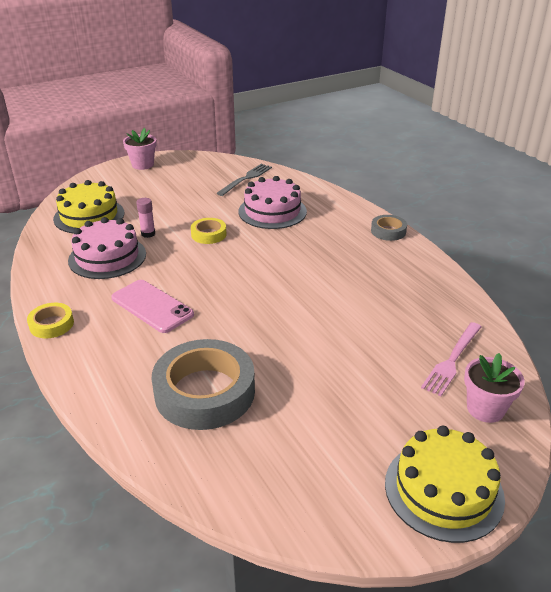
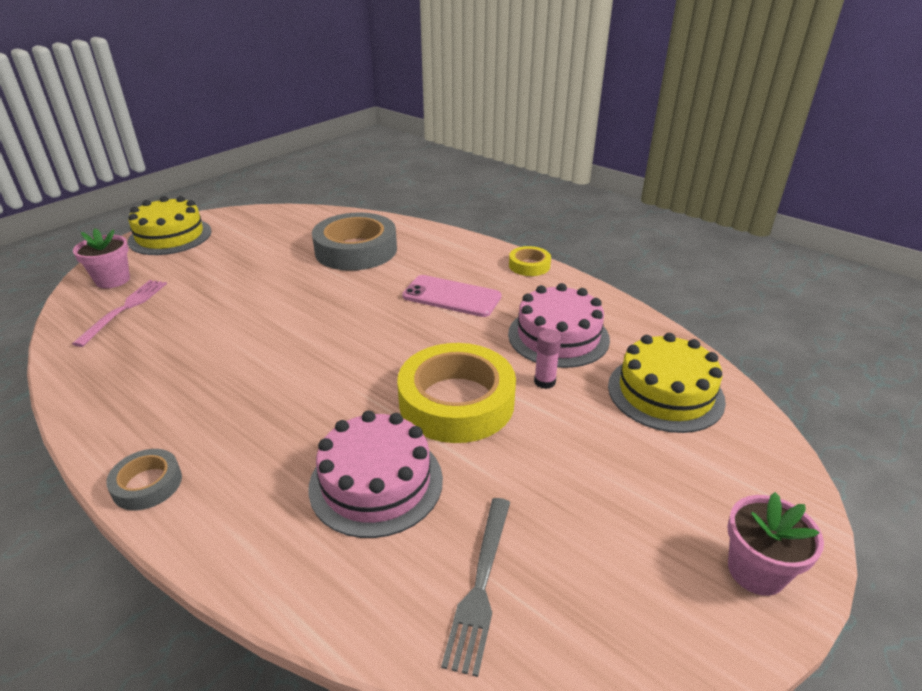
camera: 160 degrees right, 0 degrees up
(208, 234) = (456, 402): yellow tape -> yellow tape, size x2.06

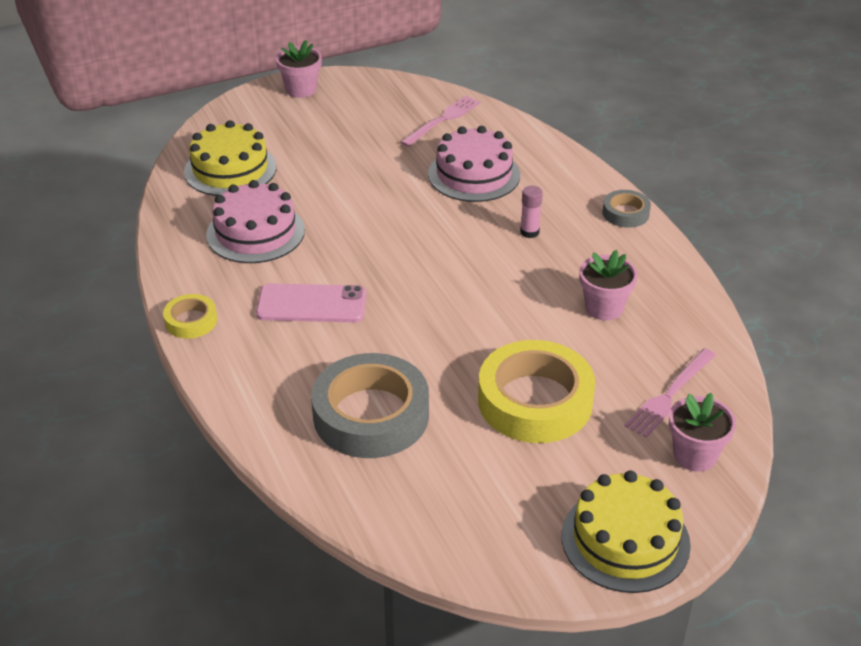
camera: 155 degrees left, 5 degrees up
(181, 359) = (604, 308): none -> pink flower pot
(451, 296) = (311, 304): pink phone -> pink phone turned 45 degrees counterclockwise
(456, 402) = (386, 206): yellow tape -> yellow tape (535, 401)
(480, 585) = (443, 120): grey fork -> pink fork
(544, 382) = (307, 201): pink glue stick -> pink glue stick (529, 232)

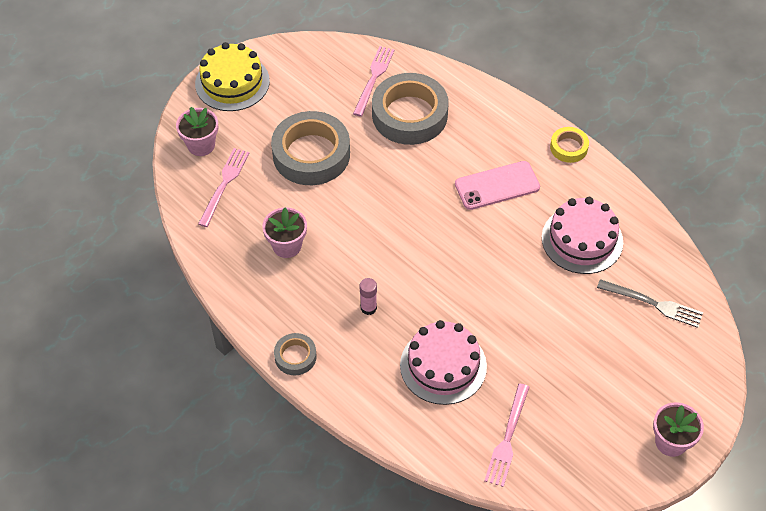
camera: 160 degrees right, 15 degrees up
(230, 169) = (653, 304): yellow cake -> grey fork
(395, 482) = (374, 78): none -> pink fork
(535, 401) = (311, 154): yellow tape -> grey tape

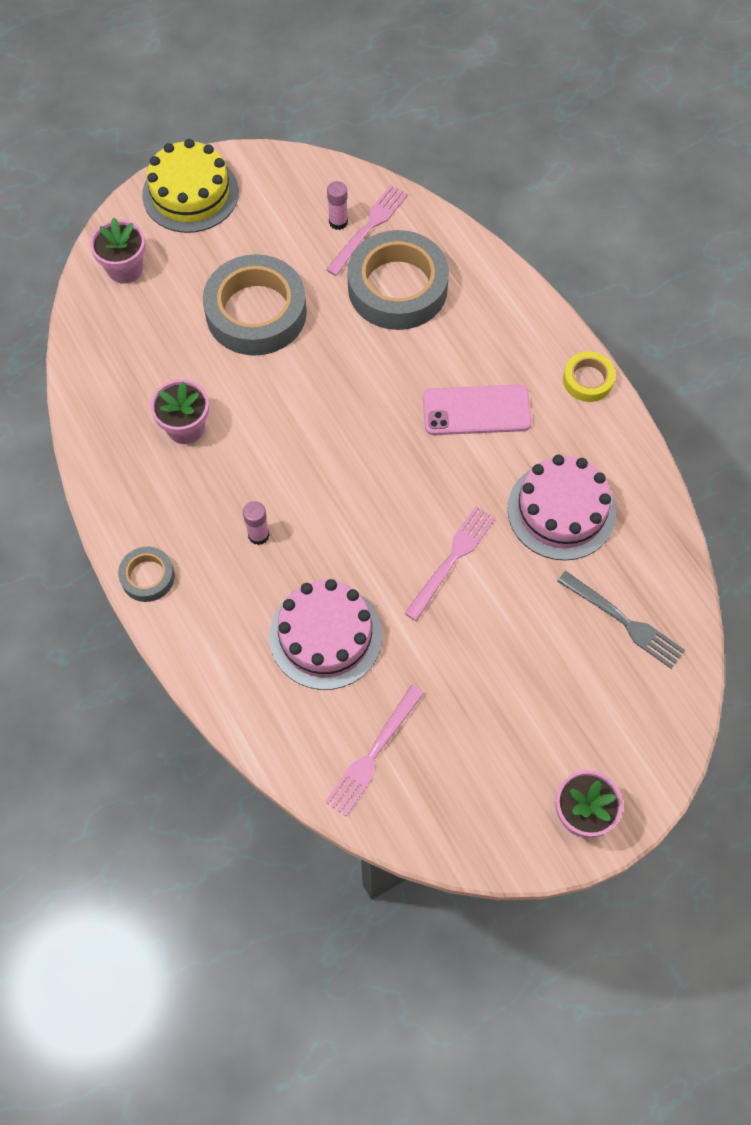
camera: 15 degrees right, 10 degrees up
(224, 184) = (136, 327): pink fork -> pink fork (452, 559)
(350, 79) = (338, 222): none -> pink glue stick

